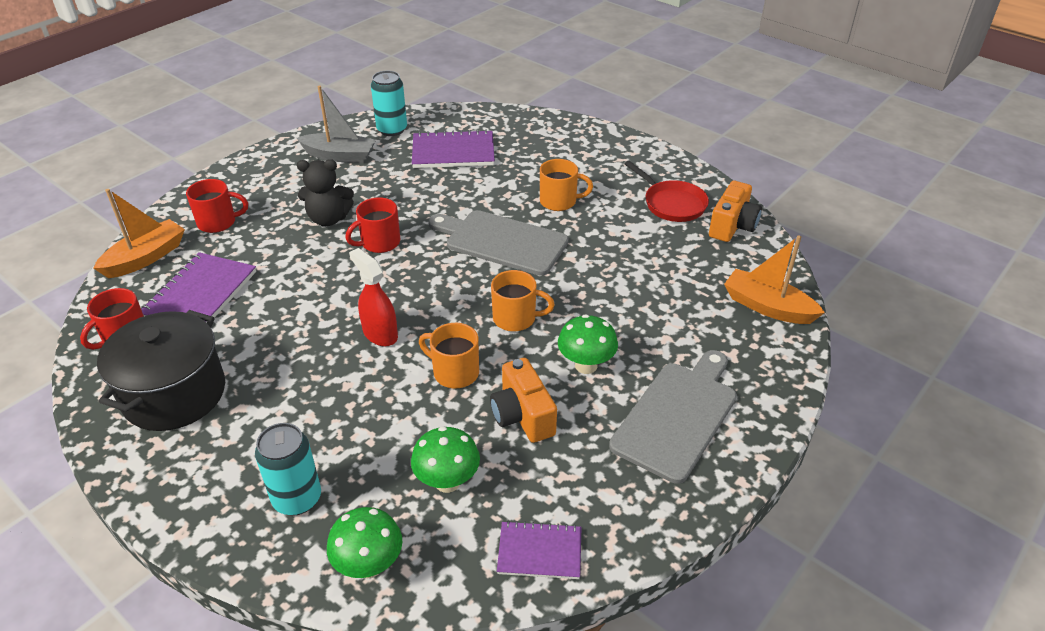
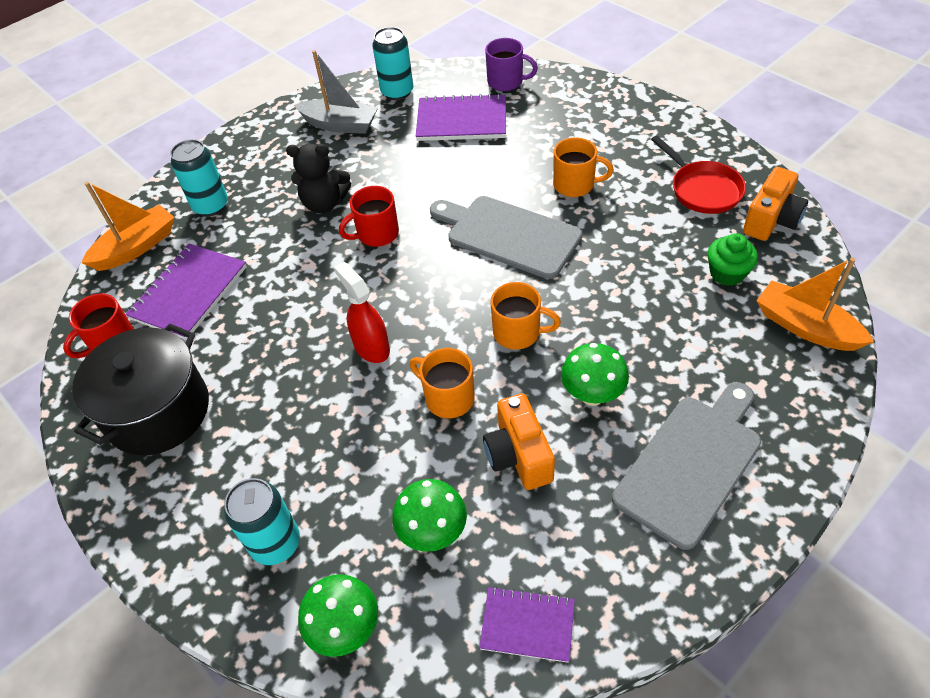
camera: 10 degrees right, 10 degrees up
(218, 222) = (211, 206): red mug -> turquoise can
(492, 122) = (506, 82): none -> purple mug
(697, 267) = (727, 273): none -> green cupcake

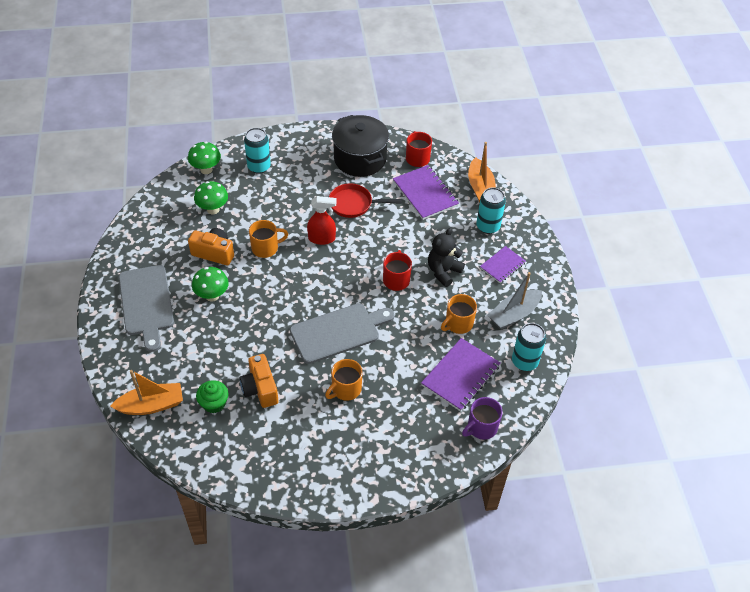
camera: 120 degrees right, 0 degrees up
(518, 333) = (272, 293): orange mug -> orange mug (458, 324)
(527, 625) = (152, 214): purple notebook -> purple notebook (502, 265)
(702, 189) = (278, 447): red pan -> red pan (353, 204)
(771, 220) = (223, 458): orange camera -> orange camera (260, 389)

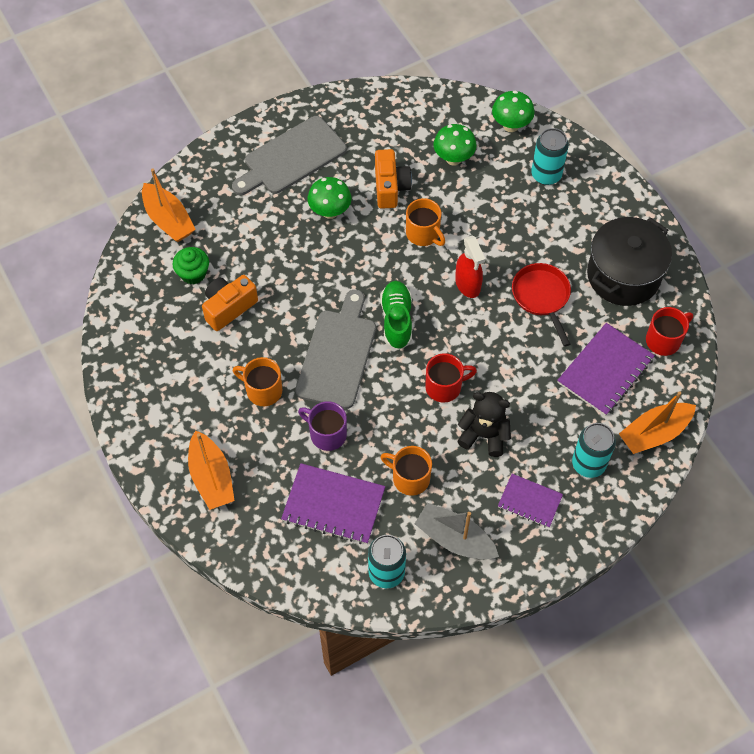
camera: 70 degrees right, 10 degrees up
(329, 288) = (396, 320): none -> green shoe
(338, 332) = (338, 354): grey cutting board -> grey cutting board turned 120 degrees counterclockwise
(405, 447) = (211, 477): none -> orange boat
(481, 427) = (270, 550): purple mug -> purple mug (327, 434)

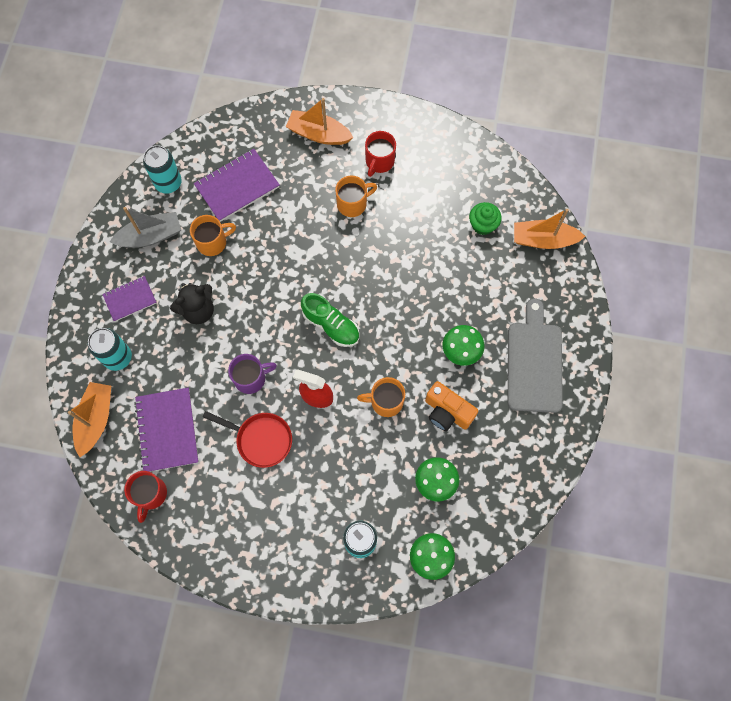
camera: 130 degrees right, 10 degrees up
(229, 308) = (435, 227): orange camera -> none
(327, 434) = (287, 218): purple mug -> purple mug (251, 378)
(338, 354) = (338, 268): grey cutting board -> none
(444, 387) = (254, 314): red mug -> red mug (379, 161)
(623, 275) = (225, 516): black pot -> none

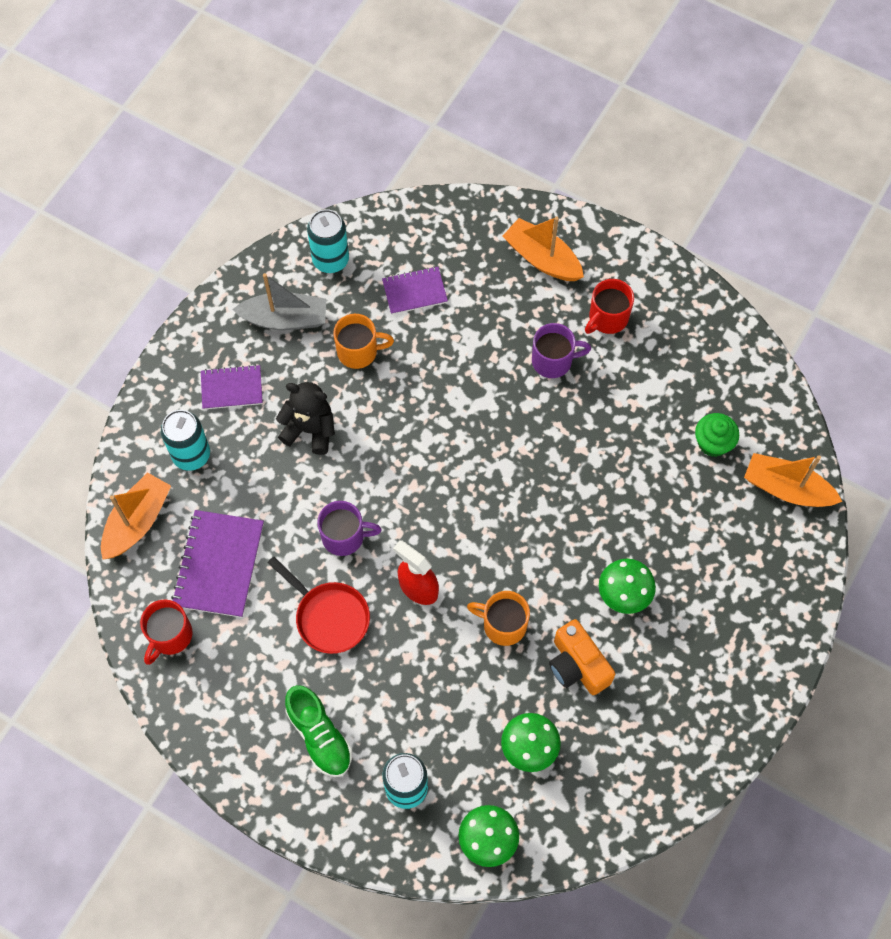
camera: 20 degrees right, 5 degrees down
(198, 310) = (310, 430): black teddy bear -> black teddy bear turned 150 degrees counterclockwise
(237, 186) = (414, 291): purple notebook -> purple notebook, size x0.62
(331, 325) = (469, 505): green shoe -> green shoe (319, 736)
(353, 204) = (553, 361): orange mug -> purple mug
(534, 362) = (715, 642): grey cutting board -> none

